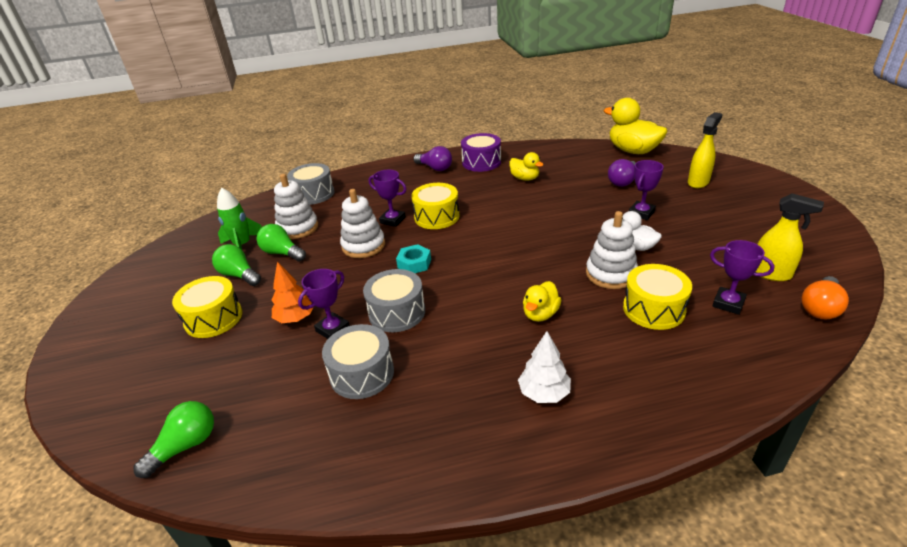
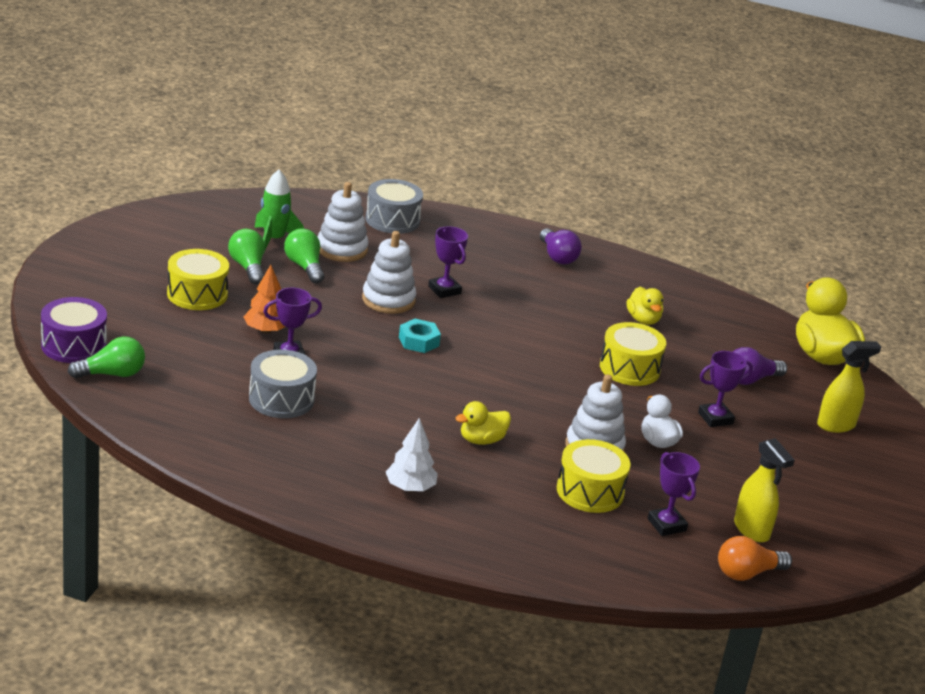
camera: 25 degrees right, 5 degrees down
(397, 312) = (357, 372): grey drum -> none
(436, 217) = (493, 310): yellow drum -> yellow drum (629, 368)
(481, 162) = (619, 277): purple drum -> purple drum (74, 345)

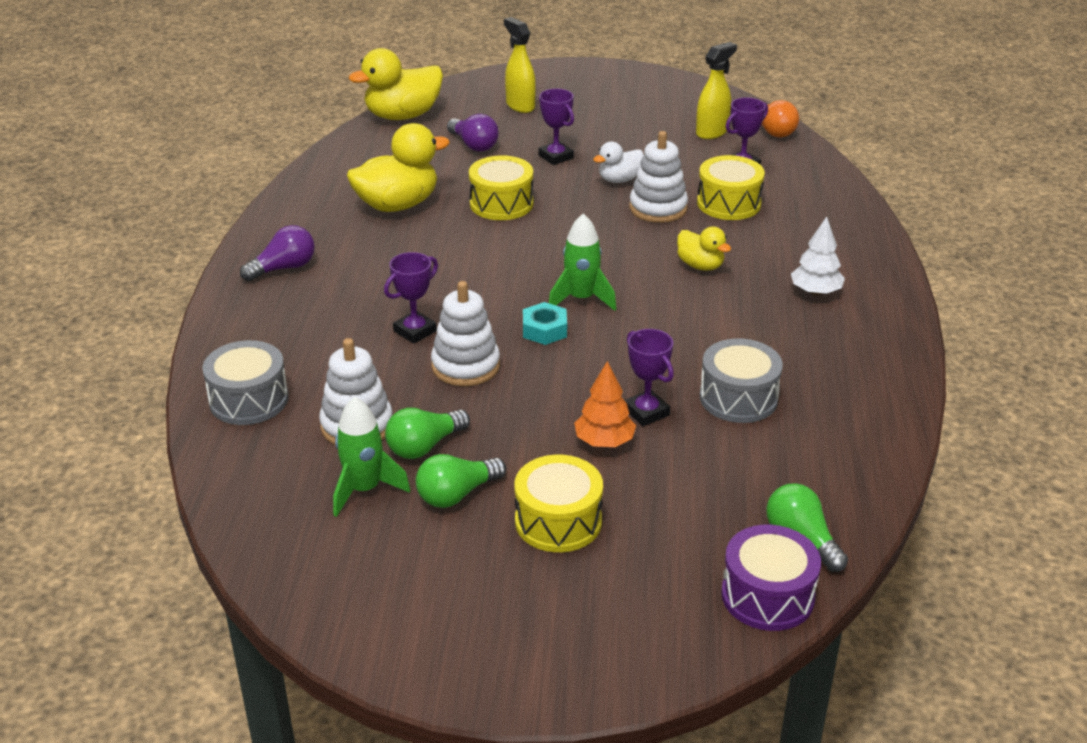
camera: 100 degrees left, 5 degrees up
(455, 368) = (581, 299): none -> green rocket
(643, 320) = (397, 205): yellow duck -> yellow duck, size x1.80

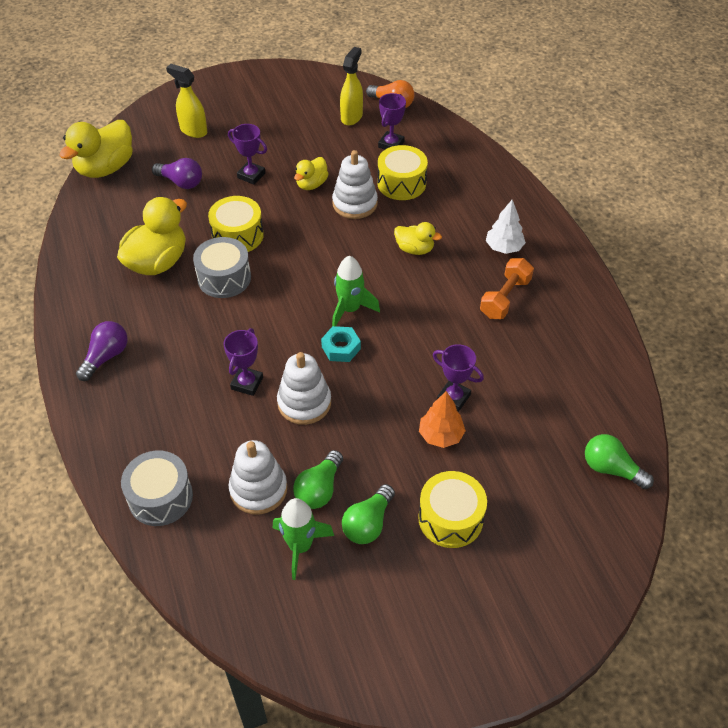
camera: 25 degrees left, 15 degrees up
(619, 180) = (311, 184): white duck -> yellow duck
(738, 398) = (506, 362): grey drum -> grey drum (224, 278)
(767, 596) = (616, 524): purple drum -> none
(782, 338) = (505, 298): none -> orange dumbbell

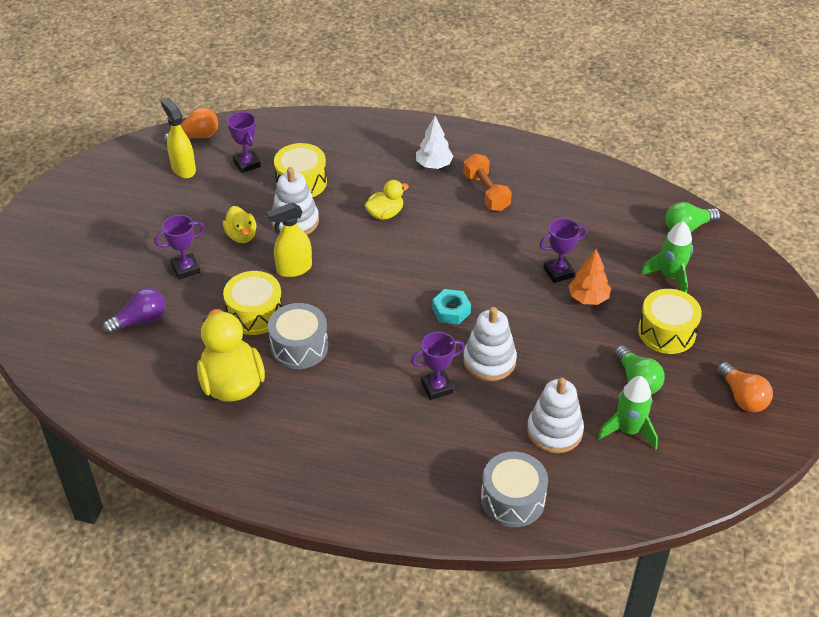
camera: 55 degrees left, 5 degrees down
(105, 168) = (55, 367): yellow duck -> none
(106, 357) = (318, 472): purple light bulb -> none
(193, 131) = (76, 280): yellow spray bottle -> yellow spray bottle (294, 269)
(247, 383) = (437, 387): purple trophy -> purple trophy turned 75 degrees counterclockwise
(319, 489) = (583, 393): green light bulb -> none
(350, 309) = (414, 285): green rocket -> green rocket (670, 277)
(416, 624) = (742, 397): none -> orange light bulb

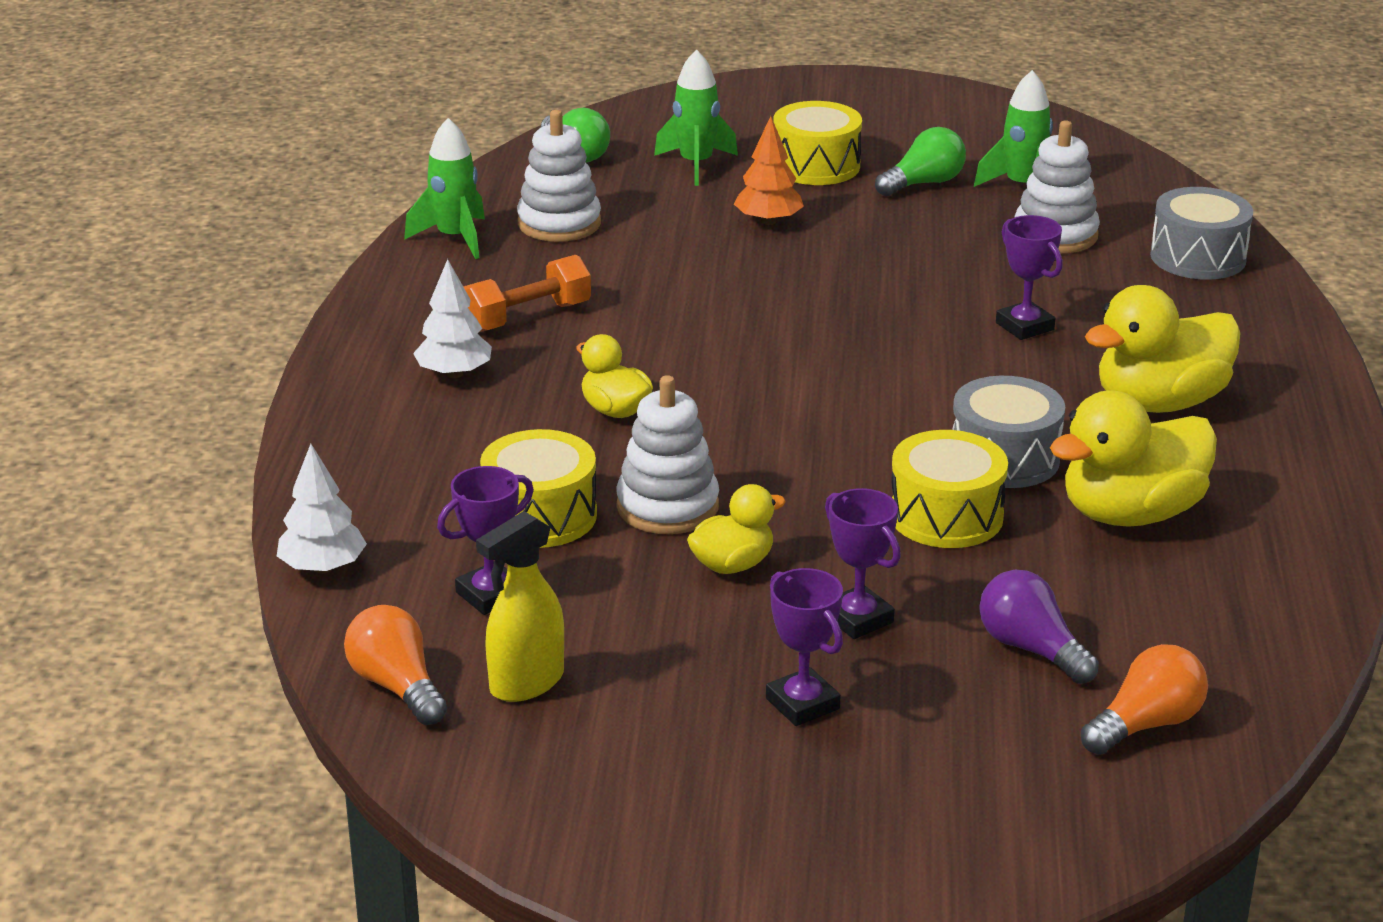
camera: 100 degrees left, 15 degrees down
(283, 121) = (323, 567): none -> white tree
(294, 269) = (807, 490): yellow spray bottle -> none
(336, 427) = (1159, 402): none -> yellow duck
(451, 311) = (848, 327): turquoise nut -> none
(489, 361) = (944, 289): white stacking toy -> white stacking toy (559, 223)
(558, 272) = (718, 245): purple trophy -> purple trophy (802, 703)
(579, 173) = (455, 238): none -> green rocket
(742, 397) = (916, 119): orange light bulb -> orange light bulb (1146, 724)

